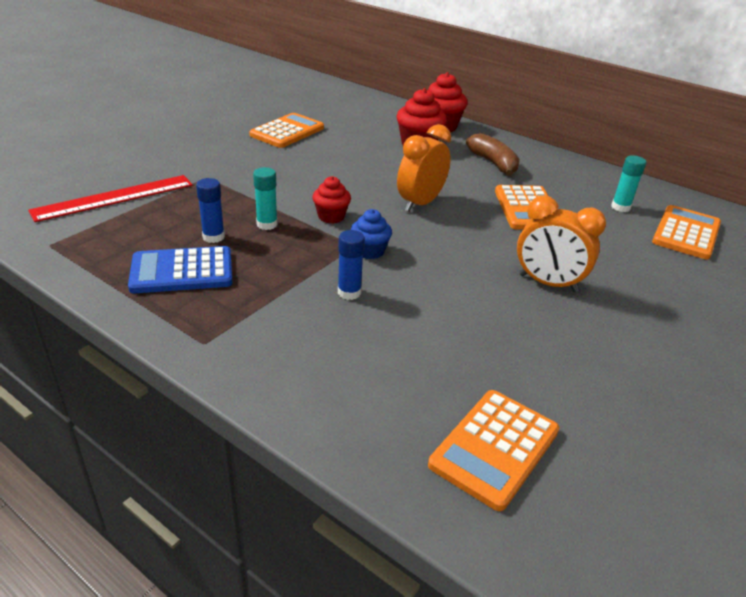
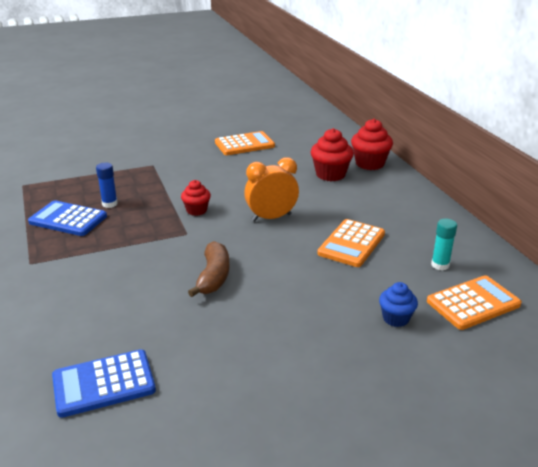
camera: 35 degrees right, 5 degrees down
(114, 197) = (86, 165): red ruler -> none
(267, 224) = (150, 204): turquoise glue stick -> none
(349, 292) = (143, 262): blue glue stick -> none
(370, 251) = (191, 240): blue cupcake -> blue cupcake (396, 318)
(493, 163) = (374, 202): brown banana -> brown banana (213, 277)
(494, 448) = (104, 383): orange calculator -> blue calculator
(548, 283) = (288, 301): orange clock -> none

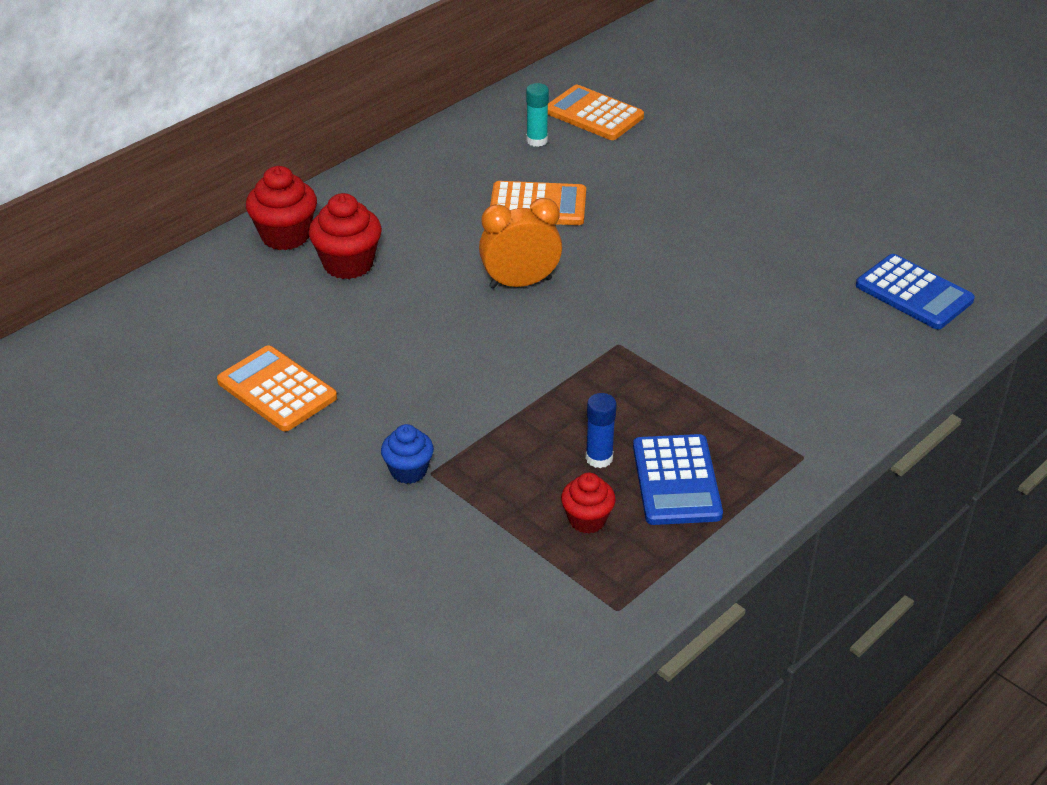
camera: 115 degrees left, 10 degrees up
(196, 210) = (551, 358): red cupcake -> red cupcake (587, 520)
(213, 277) = (693, 286): brown banana -> none
(271, 217) = (520, 283): orange clock -> orange clock turned 120 degrees clockwise
(396, 318) = (658, 152): blue cupcake -> blue cupcake (408, 471)

